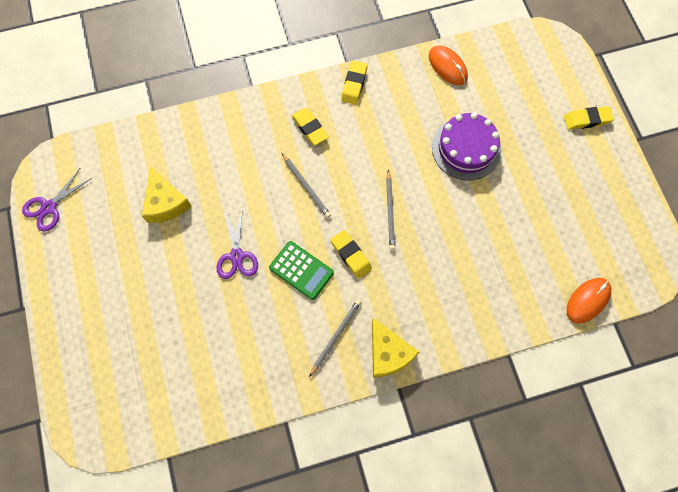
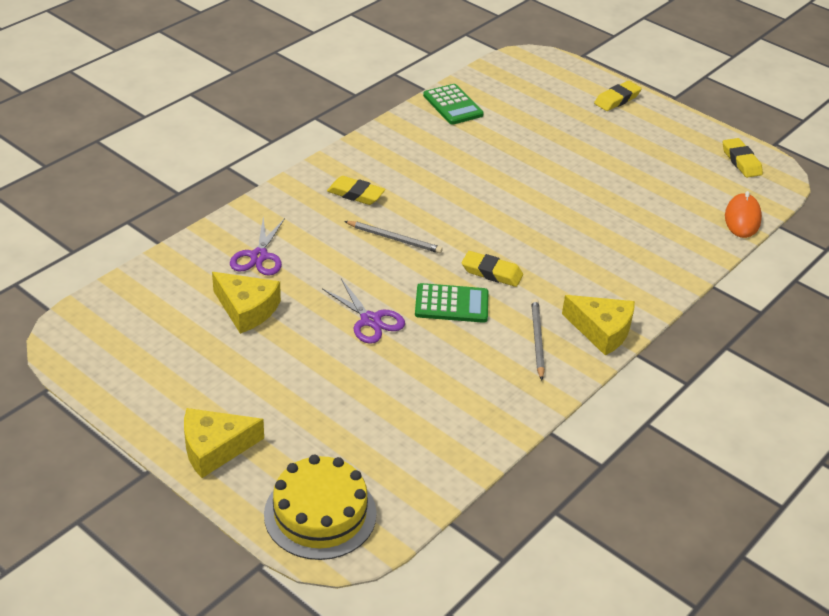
camera: 35 degrees left, 30 degrees down
(49, 207) = (102, 367): purple scissors -> purple scissors (259, 256)
(70, 313) = (214, 448): none -> yellow cheese
(95, 404) = (320, 514): none -> yellow cake
(354, 84) = (371, 147): yellow eraser -> yellow eraser (741, 161)
(390, 211) = (499, 225): grey pencil -> none
(447, 66) = (453, 105): orange mouse -> green calculator
(466, 148) = (528, 155): purple cake -> none

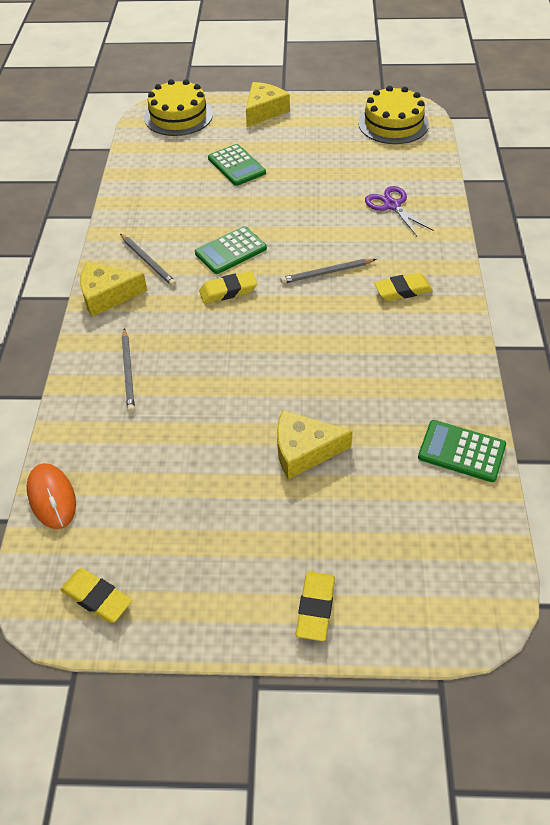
camera: 145 degrees right, 10 degrees up
(116, 334) = (393, 124): none -> yellow cake
(247, 309) = (349, 173): yellow cheese -> yellow cheese (304, 450)
(340, 391) = (236, 166): none -> green calculator
(370, 320) = (269, 210): purple scissors -> none
(631, 261) = (128, 372): none -> grey pencil

